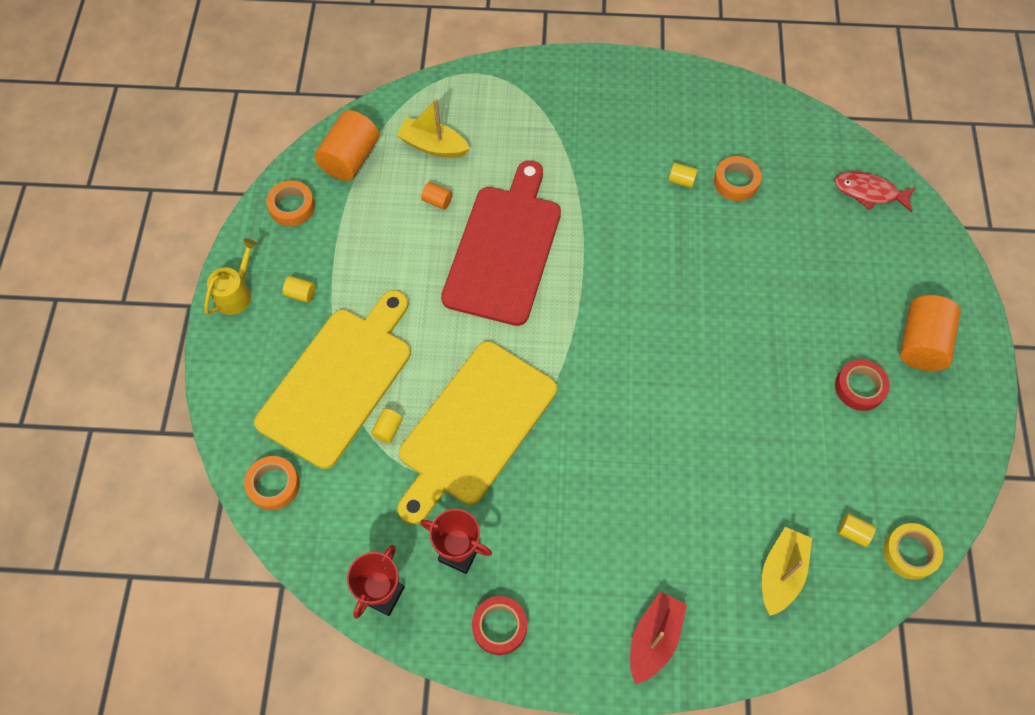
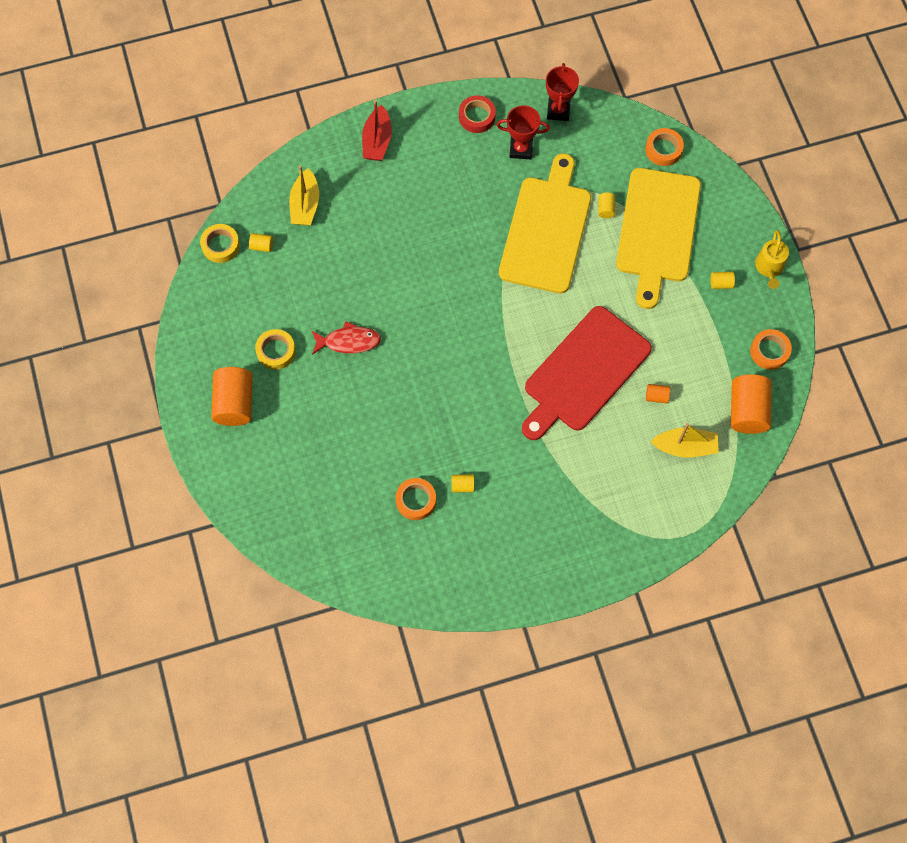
camera: 160 degrees right, 5 degrees up
(504, 249) = (584, 373): red cutting board -> red cutting board turned 45 degrees clockwise
(859, 387) = (276, 351): red tape -> yellow tape
(869, 192) = (299, 529): red fish -> red fish (349, 341)

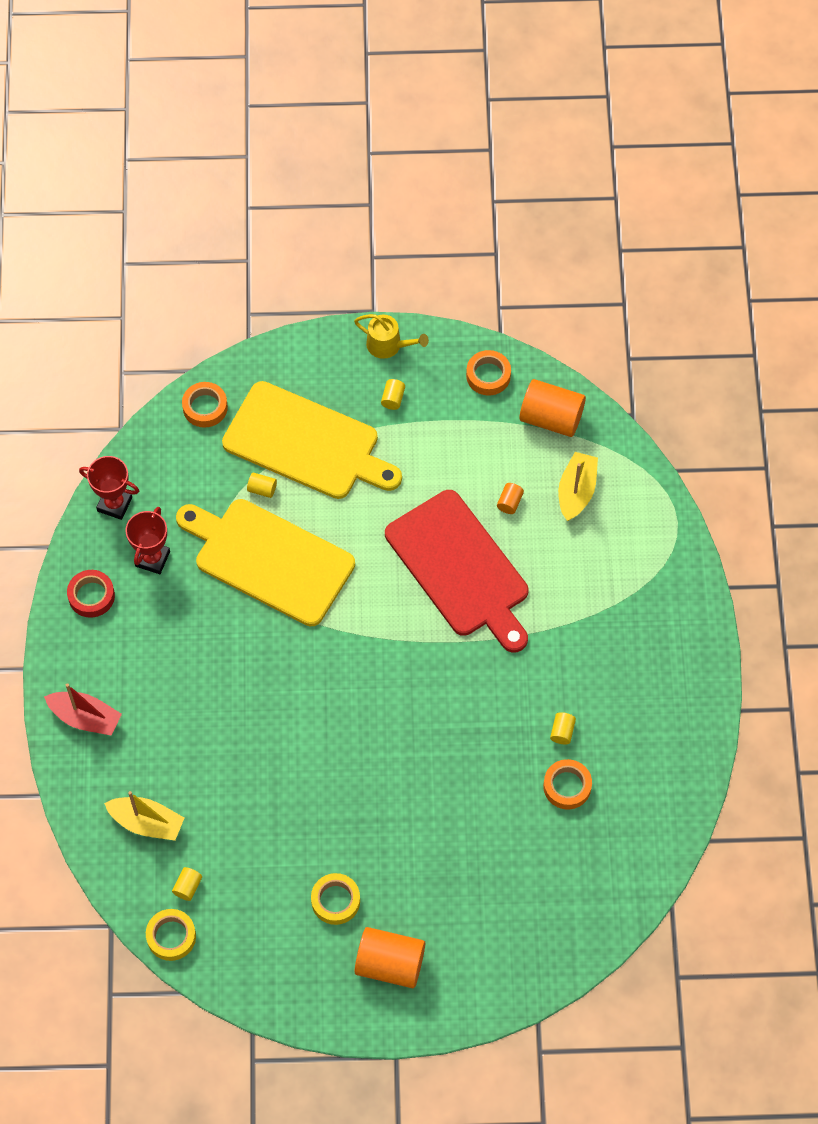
camera: 75 degrees left, 5 degrees down
(349, 341) = (347, 814): red fish -> none

